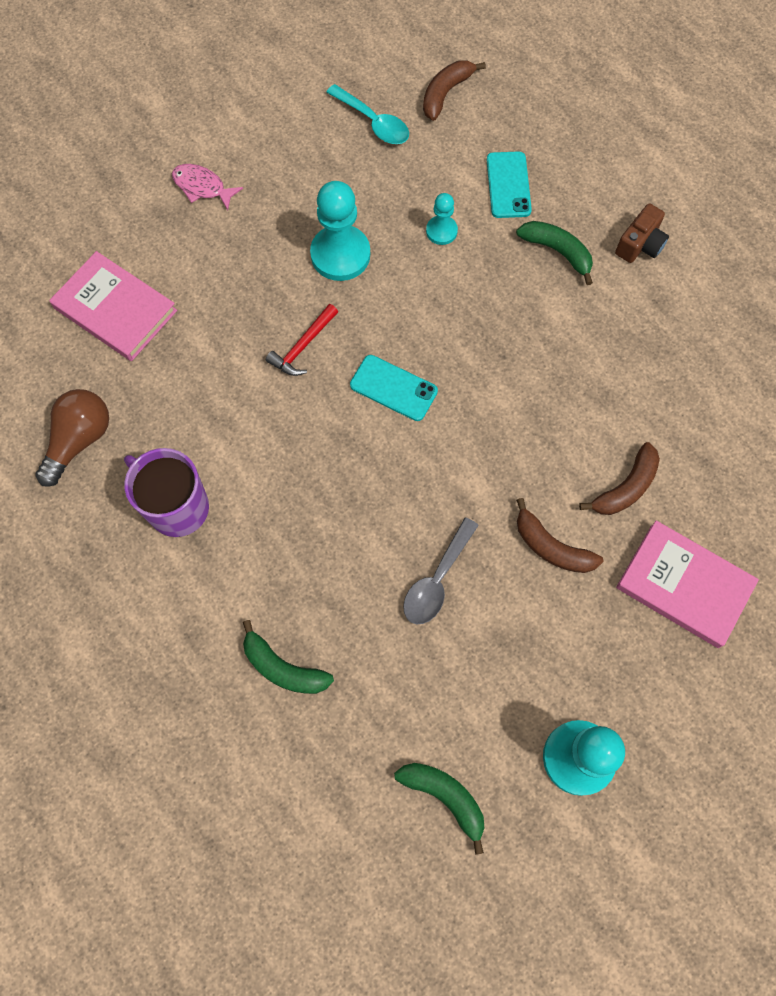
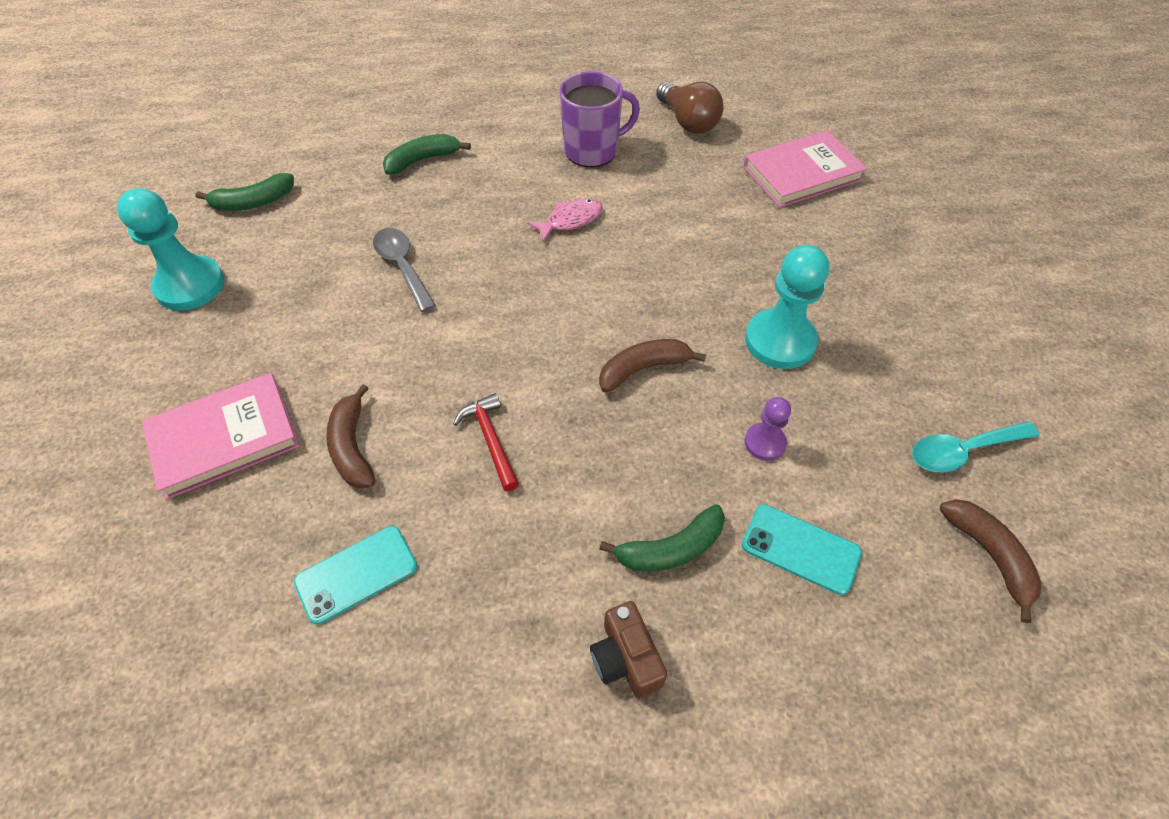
camera: 120 degrees right, 15 degrees down
(202, 187) = (920, 270): pink fish -> pink fish (570, 220)
(303, 346) = (688, 272): red hammer -> red hammer (490, 440)
(393, 388) = (599, 316): turquoise phone -> turquoise phone (356, 574)
(441, 231) = (764, 443): turquoise pawn -> purple pawn
(551, 547) = (355, 355): brown banana -> brown banana (643, 369)

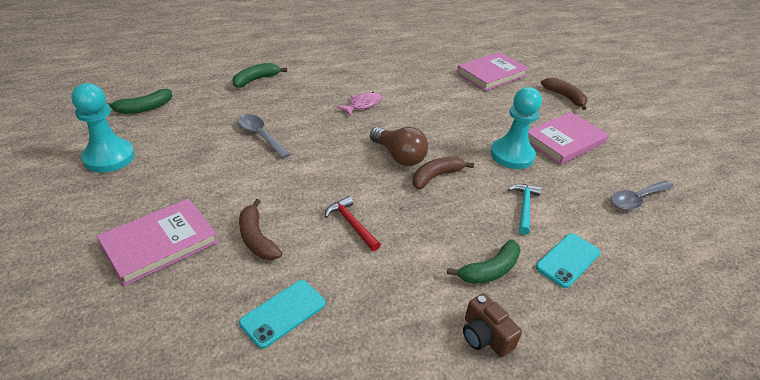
camera: 15 degrees left, 15 degrees down
(592, 151) = (363, 70): purple mug -> none
(688, 122) = (416, 53): brown light bulb -> brown light bulb (399, 156)
(764, 443) = (524, 207): purple pawn -> turquoise hammer
(800, 549) = (568, 260): turquoise phone -> turquoise phone turned 60 degrees counterclockwise
(879, 321) = (564, 141): none -> pink book
(962, 451) = (637, 199): turquoise spoon -> grey spoon
(989, 555) = (675, 249): brown banana -> brown banana (565, 97)

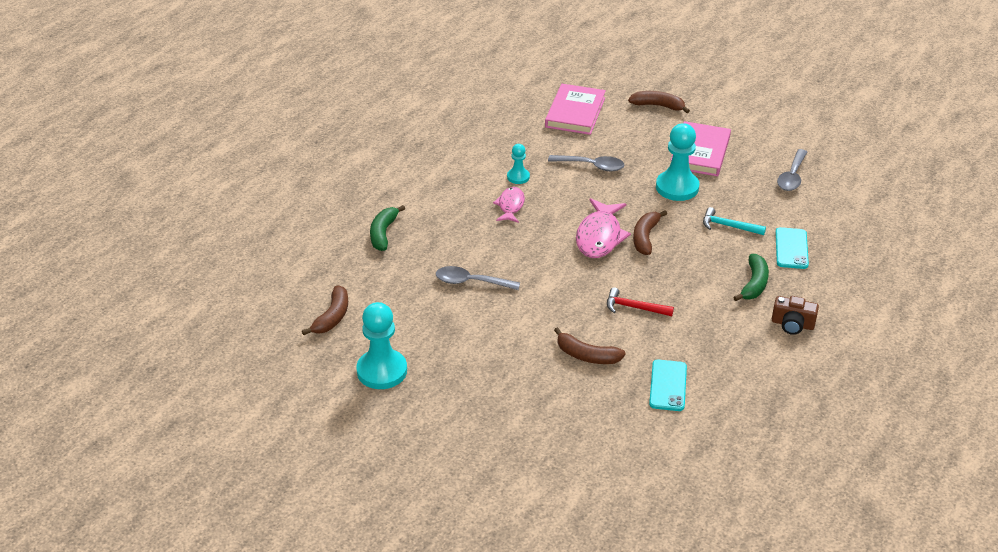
camera: 35 degrees left, 0 degrees up
(144, 108) = (332, 317): green banana -> brown banana
(160, 243) = (528, 399): pink book -> none
(394, 91) = (518, 177): none -> turquoise pawn
(399, 156) = (599, 236): brown light bulb -> pink fish
(459, 109) = (592, 166): none -> grey spoon
(524, 207) = (729, 226): turquoise hammer -> turquoise hammer turned 45 degrees counterclockwise

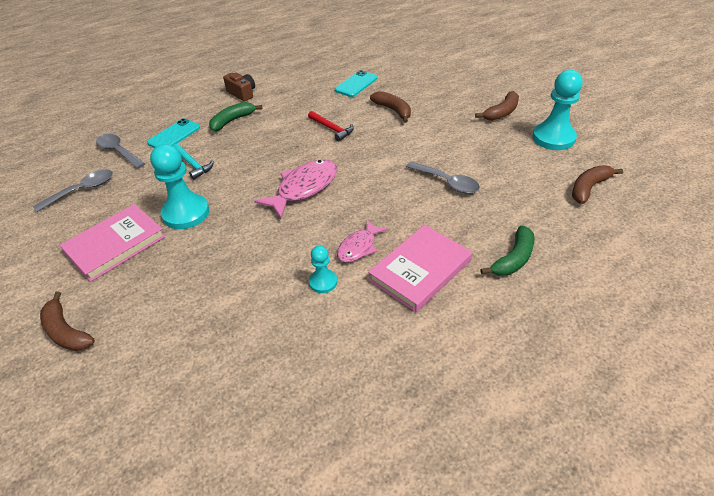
camera: 150 degrees left, 5 degrees up
(575, 112) = (167, 364): pink book -> pink book (420, 270)
(592, 166) = (234, 268): grey spoon -> grey spoon (118, 151)
(645, 237) = (267, 176): brown banana -> brown banana (501, 112)

